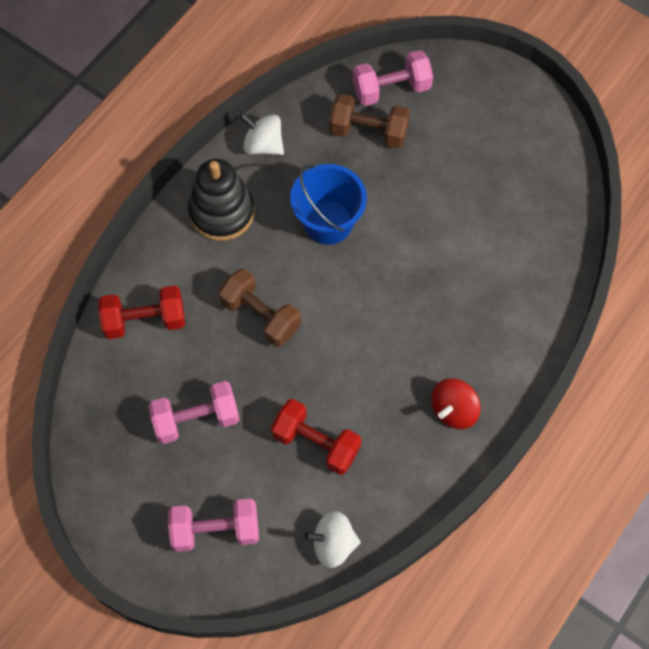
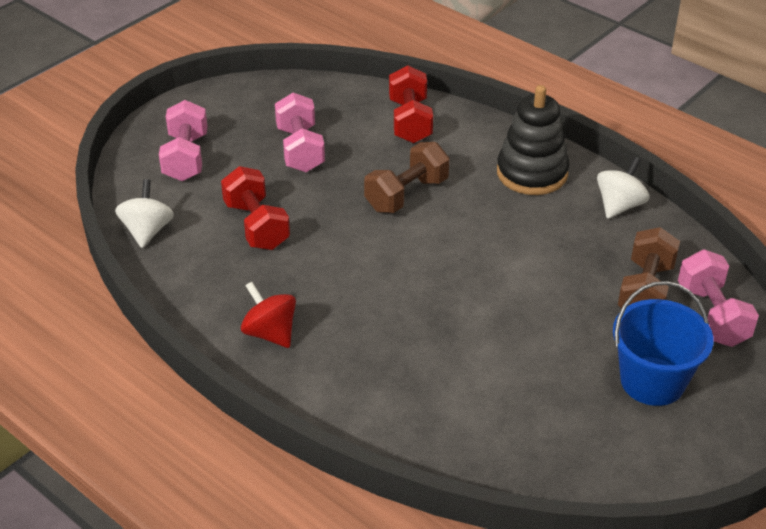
camera: 95 degrees right, 25 degrees down
(316, 443) = (256, 225): red dumbbell -> red dumbbell turned 60 degrees counterclockwise
(328, 222) = (518, 249): blue bucket -> blue bucket (652, 381)

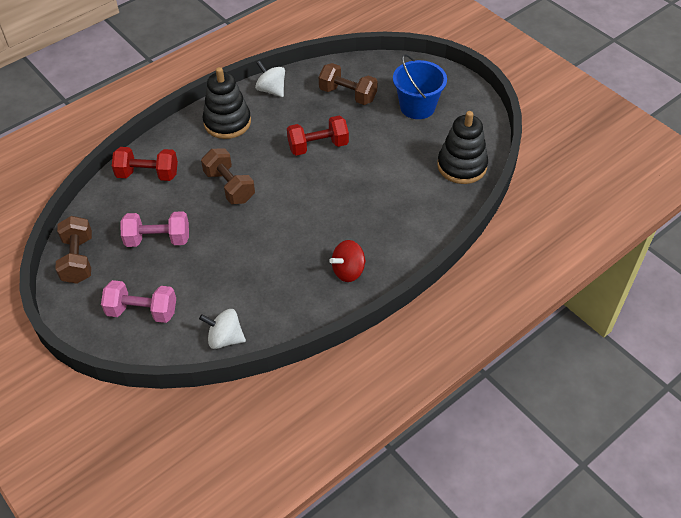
camera: 80 degrees left, 10 degrees up
(256, 225) = (238, 271): red dumbbell -> red dumbbell (318, 146)
(259, 96) = (78, 259): none -> brown dumbbell
(524, 453) = (462, 166): none -> black stacking toy
(712, 315) = (373, 74): pink dumbbell -> none

